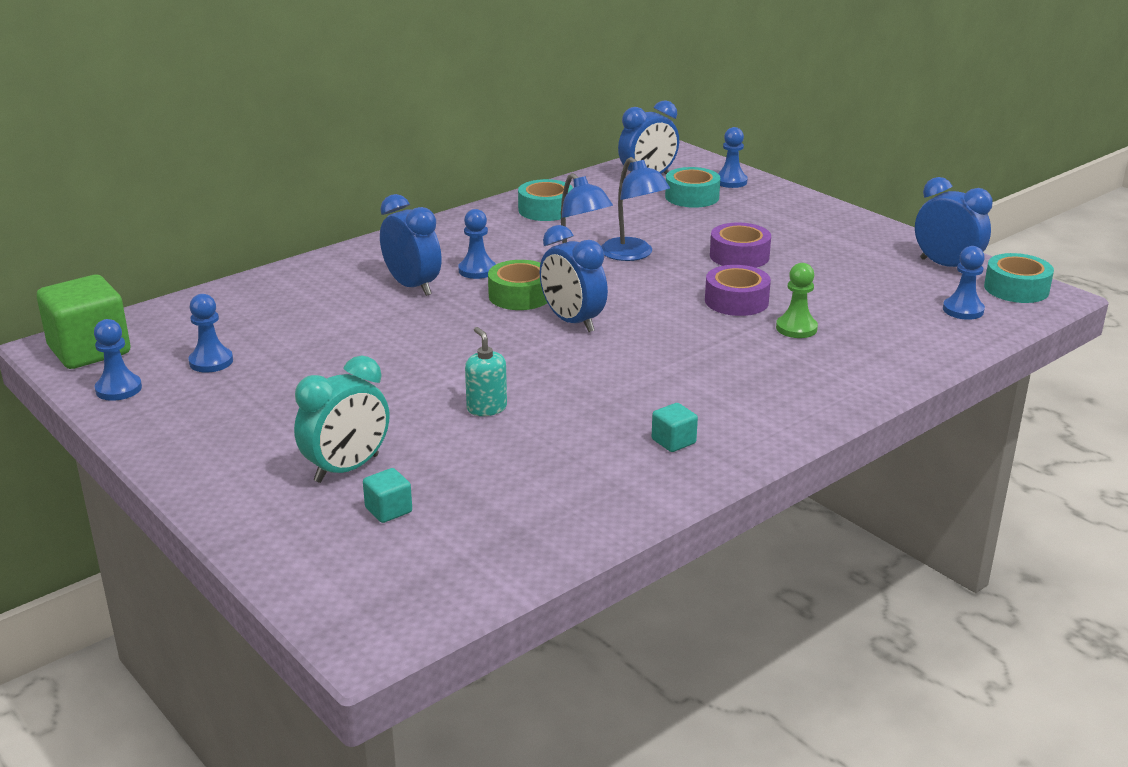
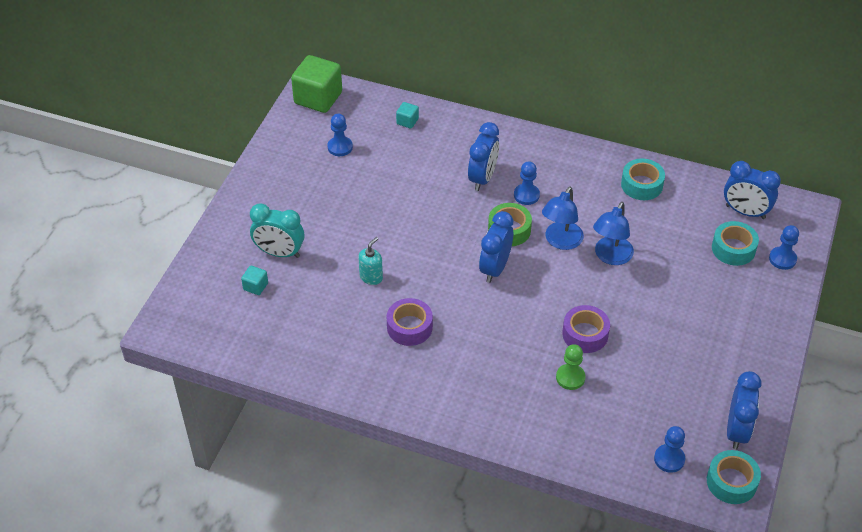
camera: 60 degrees right, 20 degrees up
(118, 389) = (291, 131): blue pawn -> none
(673, 441) = (391, 369): turquoise cube -> turquoise cube (407, 121)
(739, 256) = (655, 311): purple tape -> purple tape (409, 327)

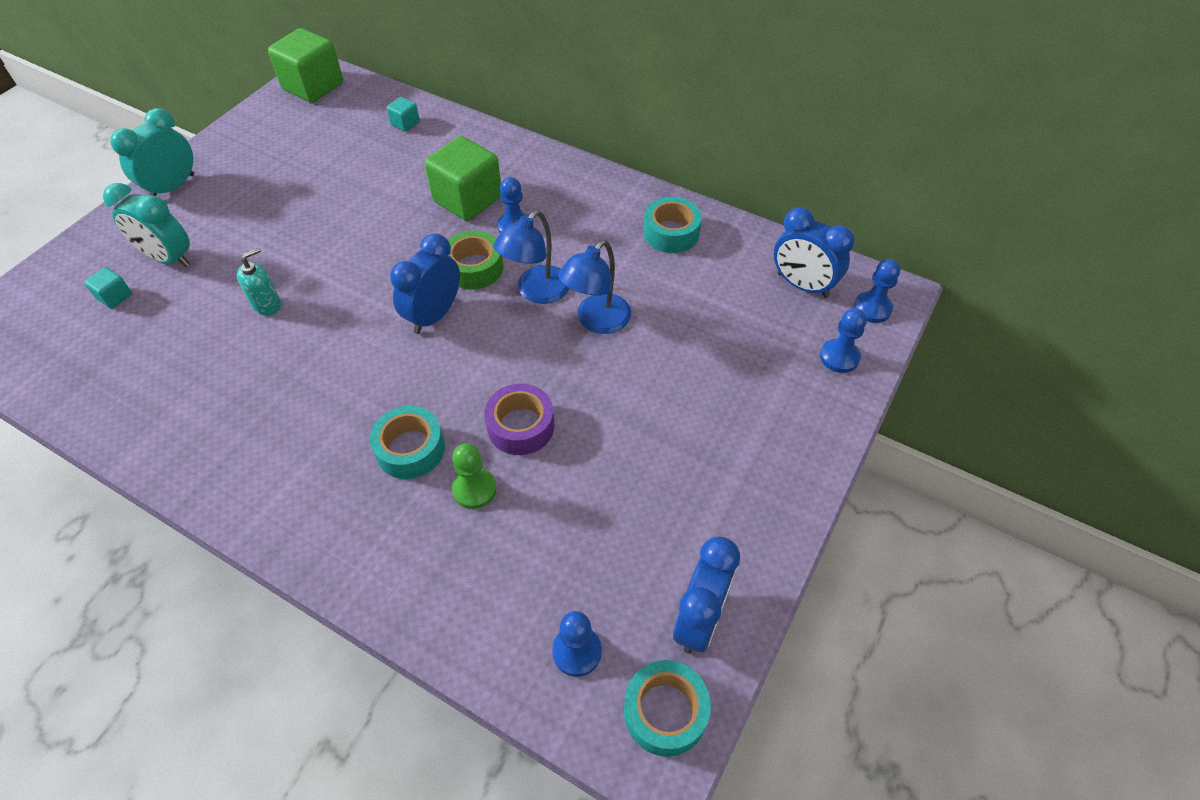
camera: 10 degrees right, 5 degrees up
(251, 197) = (173, 187): none -> turquoise clock
(340, 147) = (310, 143): blue pawn -> blue pawn (872, 308)
(409, 327) = (283, 380): purple tape -> none
(482, 178) = (467, 199): blue clock -> green cube
(733, 249) = (772, 333): turquoise tape -> turquoise tape (410, 449)

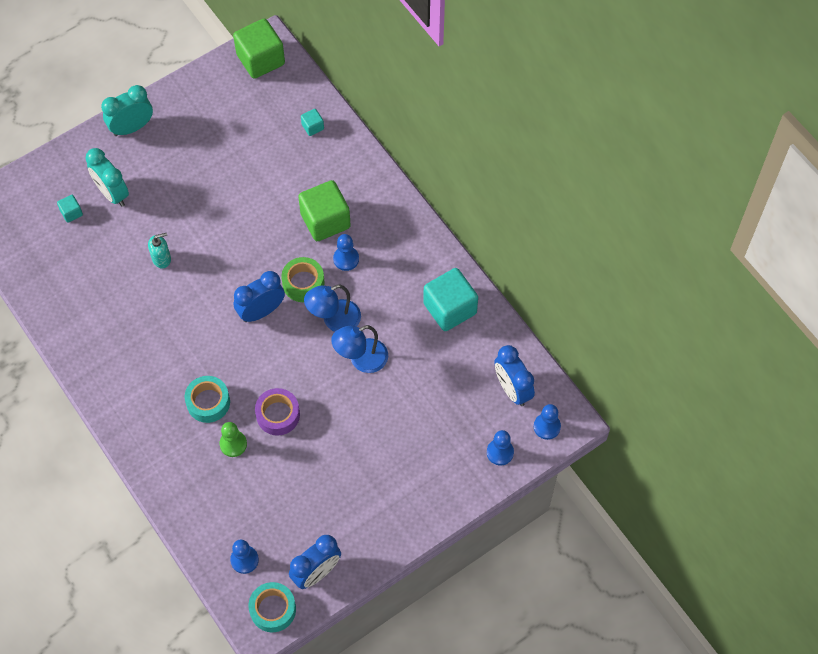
camera: 25 degrees right, 10 degrees up
(671, 233) = (450, 308): turquoise tape -> turquoise cube

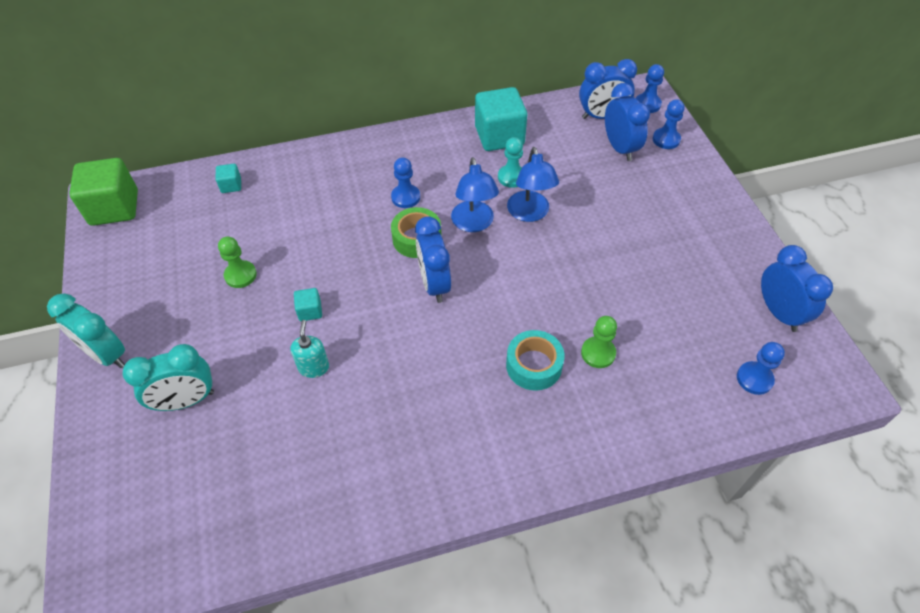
camera: 70 degrees left, 10 degrees down
(71, 213) = (184, 459): turquoise cube -> turquoise cube (310, 311)
(132, 127) = (106, 354): turquoise clock -> turquoise clock turned 45 degrees counterclockwise
(225, 176) = (240, 275): none -> green pawn
(273, 609) = (822, 365): turquoise tape -> none
(278, 415) = (572, 300): purple tape -> none
(325, 220) = (350, 202): green cube -> none
(400, 333) = (511, 177): none -> turquoise pawn
(472, 414) = (620, 148): none -> blue clock

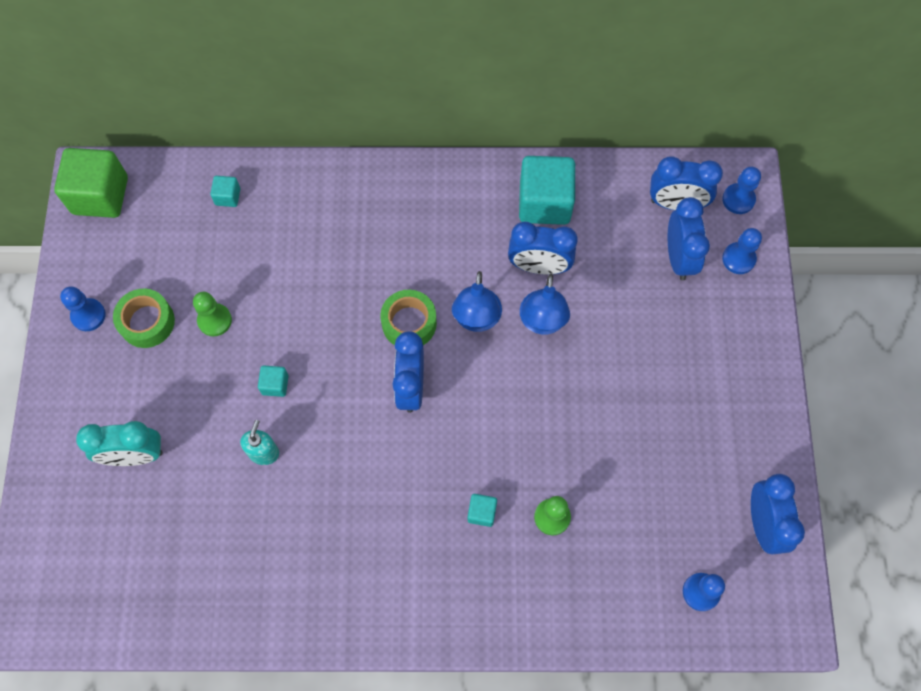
camera: 15 degrees right, 15 degrees up
(106, 354) = (68, 381): turquoise clock -> none
(176, 290) = (147, 322): none -> green tape
(405, 197) = (412, 263): blue pawn -> blue pawn (88, 315)
(511, 177) = (539, 266): turquoise pawn -> blue clock
(534, 365) = (482, 512): turquoise tape -> turquoise cube

